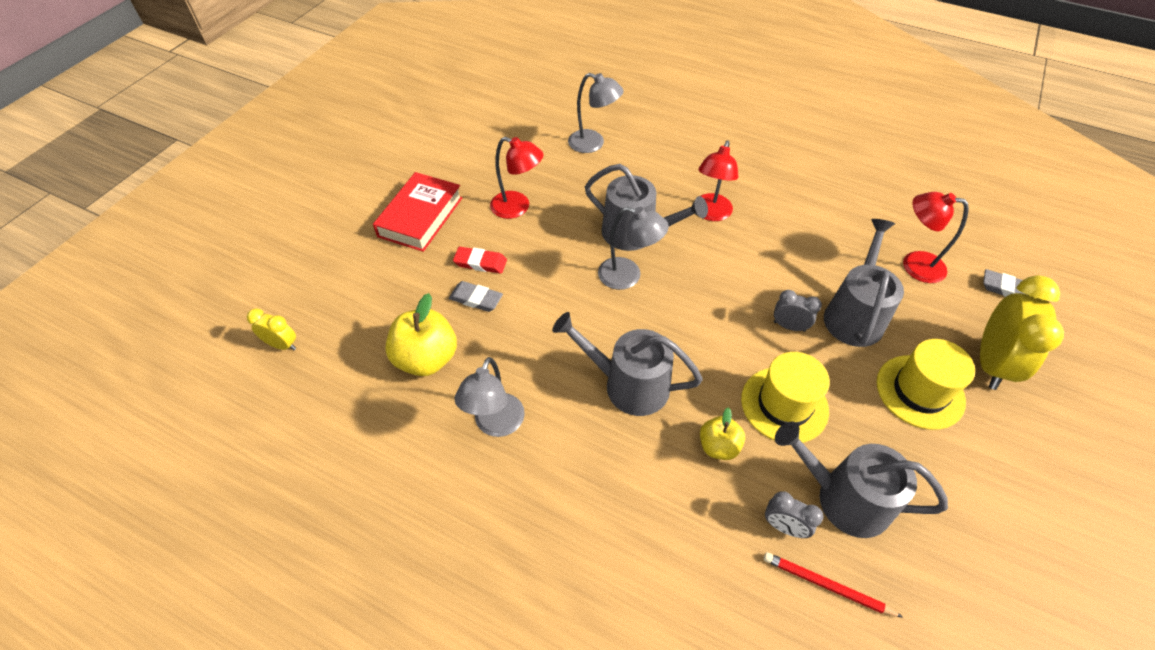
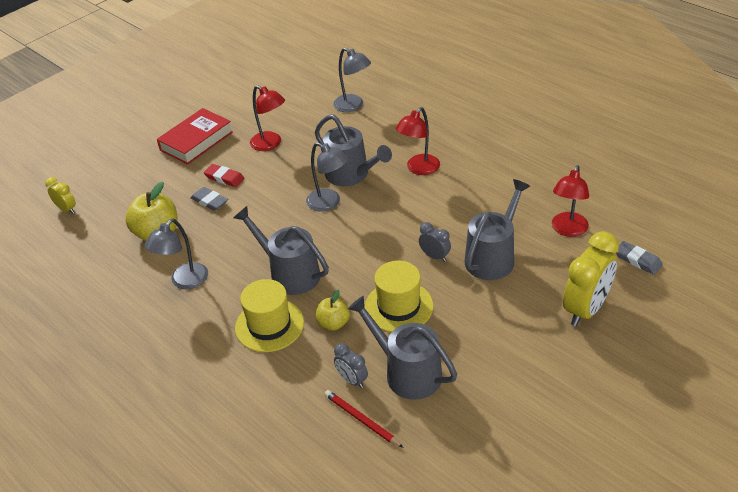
camera: 20 degrees right, 10 degrees down
(914, 264) = (568, 230): red lamp -> red lamp turned 105 degrees counterclockwise
(920, 391) = (512, 317): yellow hat -> yellow hat (269, 325)

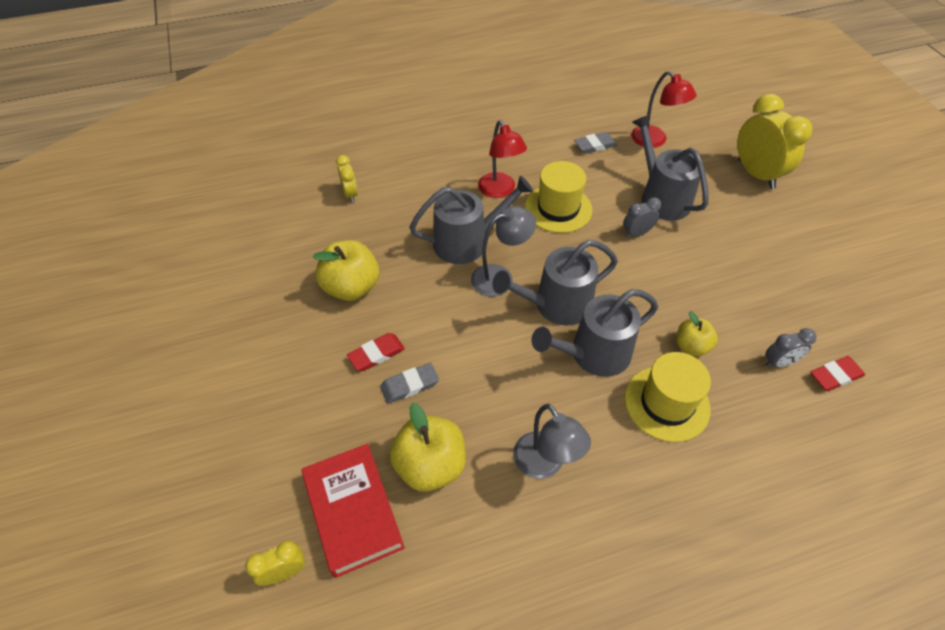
camera: 65 degrees left, 10 degrees up
(196, 141) = (274, 357): red book -> red book (353, 512)
(270, 144) = (351, 287): red lamp -> yellow apple
(353, 106) = (350, 194): grey lamp -> yellow clock
(362, 420) = (835, 376): red pencil -> red eraser
(399, 306) = (692, 286): yellow hat -> yellow hat (558, 208)
(407, 372) = (785, 316): grey watering can -> grey watering can (556, 305)
(638, 260) = (714, 123): grey eraser -> grey eraser (595, 145)

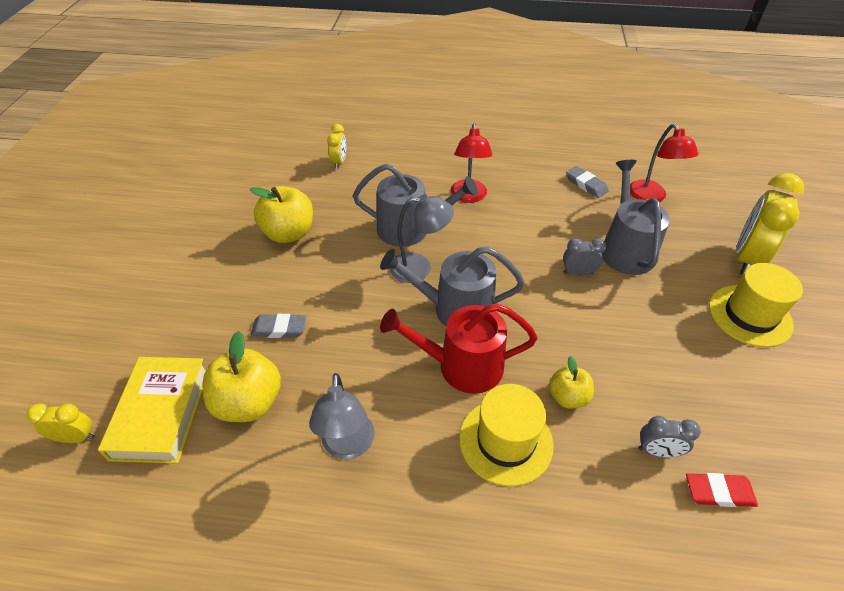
camera: 25 degrees right, 5 degrees down
(353, 512) = (161, 413): red book -> yellow book
(376, 354) = (271, 293): red eraser -> none
(558, 208) = (513, 227): yellow hat -> yellow hat (750, 315)
(594, 354) = (462, 366): grey watering can -> red watering can
(595, 145) = (586, 184): grey eraser -> grey eraser turned 45 degrees clockwise
(756, 174) = (746, 259): yellow clock -> yellow clock turned 150 degrees counterclockwise

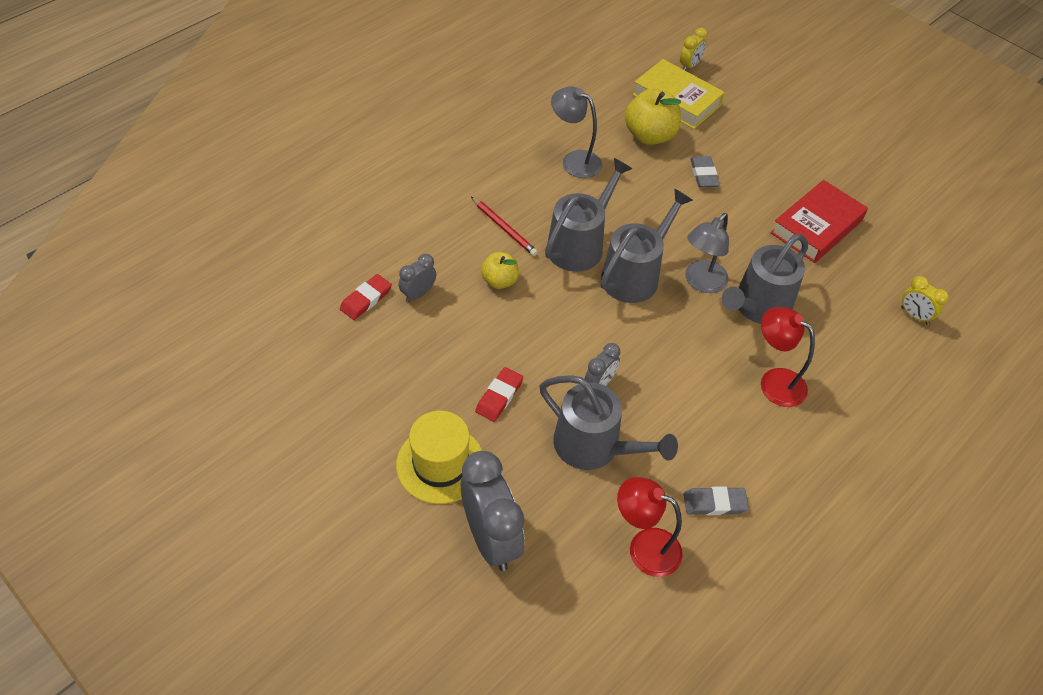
camera: 125 degrees right, 5 degrees up
(279, 328) = (704, 174): grey eraser -> grey eraser turned 45 degrees counterclockwise
(289, 233) = (816, 227): yellow apple -> red book
(462, 366) = (579, 245): red watering can -> grey watering can
(505, 441) = (504, 228): yellow hat -> red pencil
(662, 319) = (499, 396): none -> red eraser
(746, 259) = (491, 538): yellow clock -> grey clock

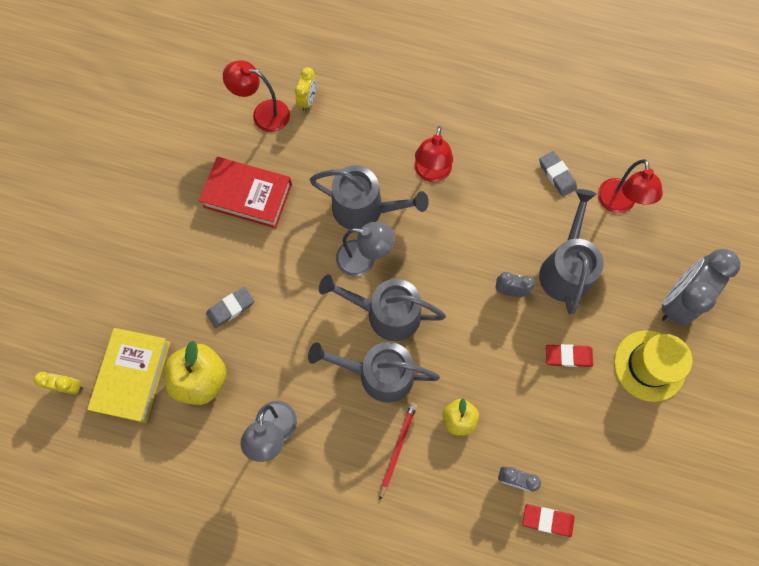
camera: 115 degrees left, 20 degrees up
(910, 273) = (263, 114): none -> red lamp

